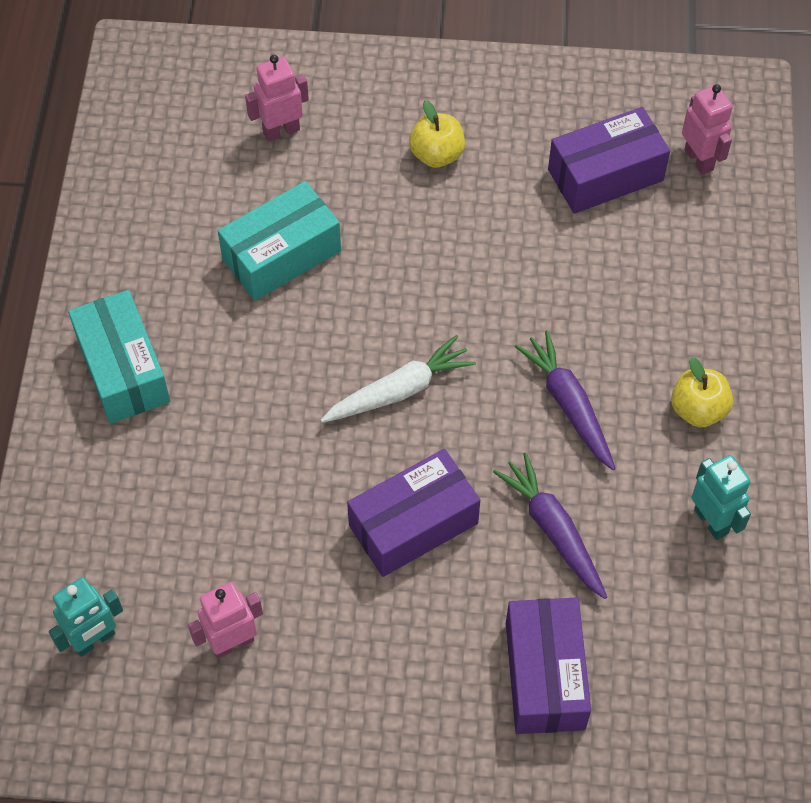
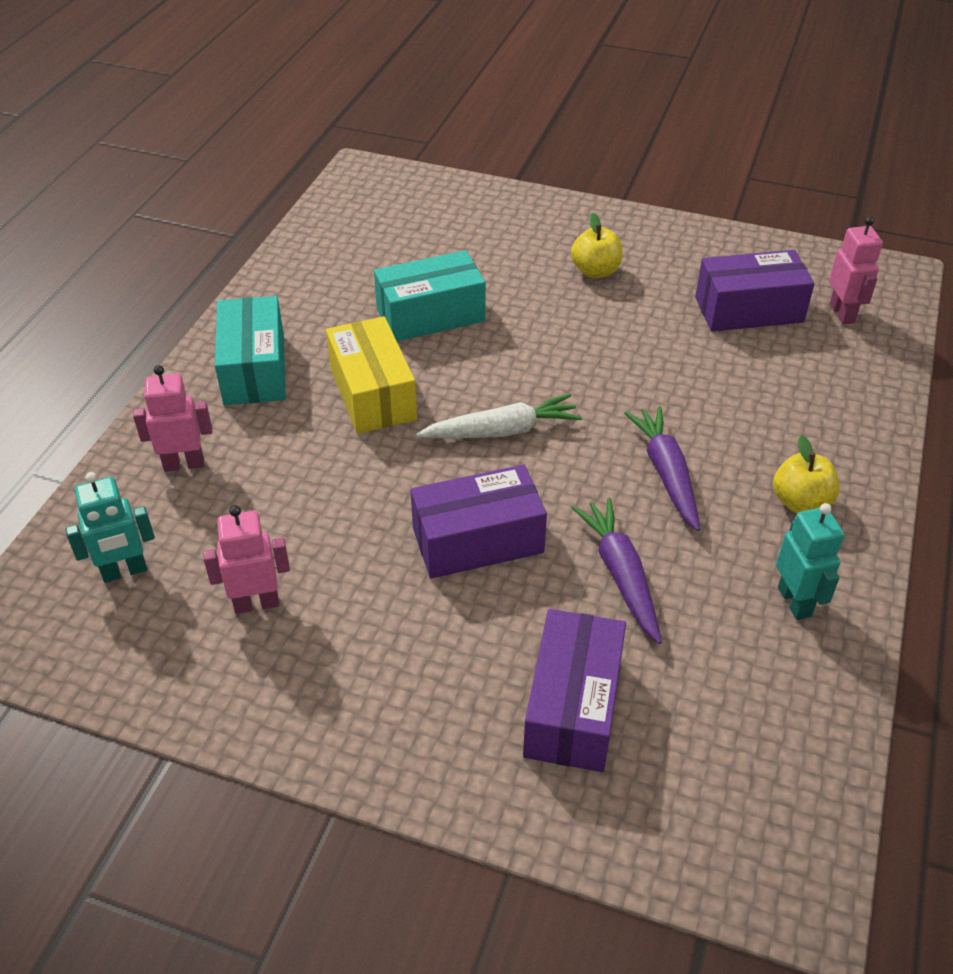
camera: 15 degrees right, 15 degrees down
(256, 373) = (372, 393): none -> yellow box
(281, 131) = (463, 235): pink robot -> pink robot (184, 464)

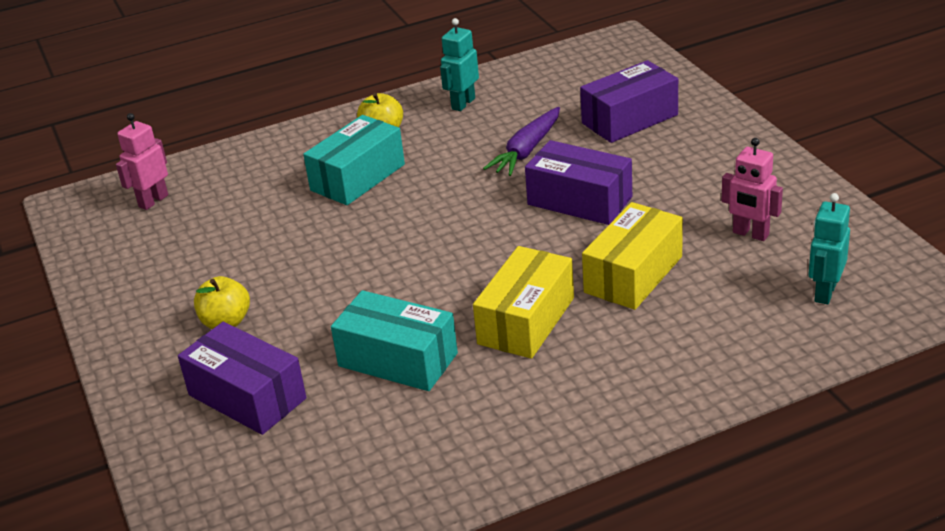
camera: 130 degrees left, 10 degrees down
(124, 572) = (824, 292): turquoise robot -> turquoise robot turned 90 degrees counterclockwise
(184, 464) = (722, 344): pink robot -> none
(254, 369) = (591, 393): turquoise box -> turquoise box (357, 177)
(329, 486) = (633, 274): none -> yellow box
(502, 431) = (477, 248): white carrot -> none
(666, 473) = (423, 178): purple carrot -> none
(748, 310) = (195, 234): purple box -> purple box (247, 397)

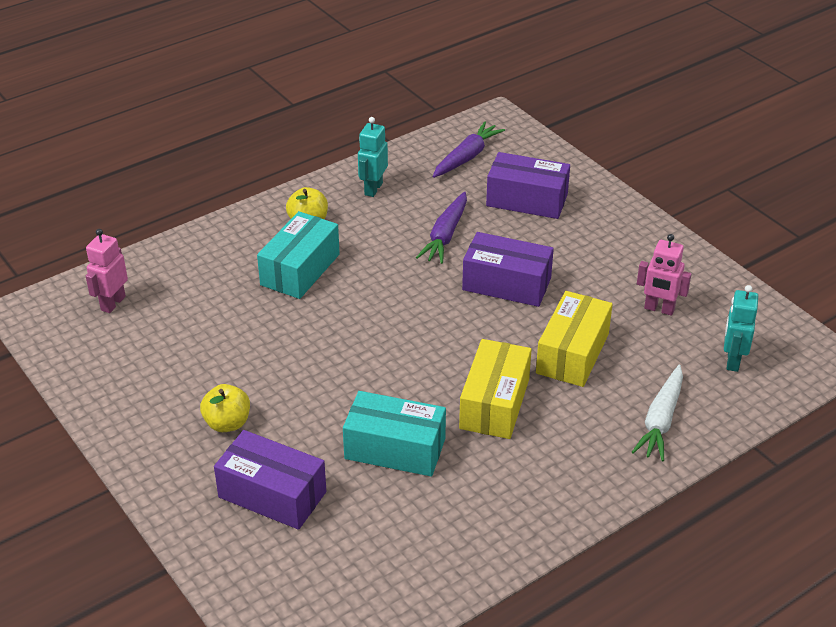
camera: 15 degrees left, 5 degrees up
(575, 76) = (467, 157): none -> purple carrot
(629, 119) = (527, 200): purple box -> purple box turned 60 degrees clockwise
(717, 351) = (660, 420): none -> white carrot

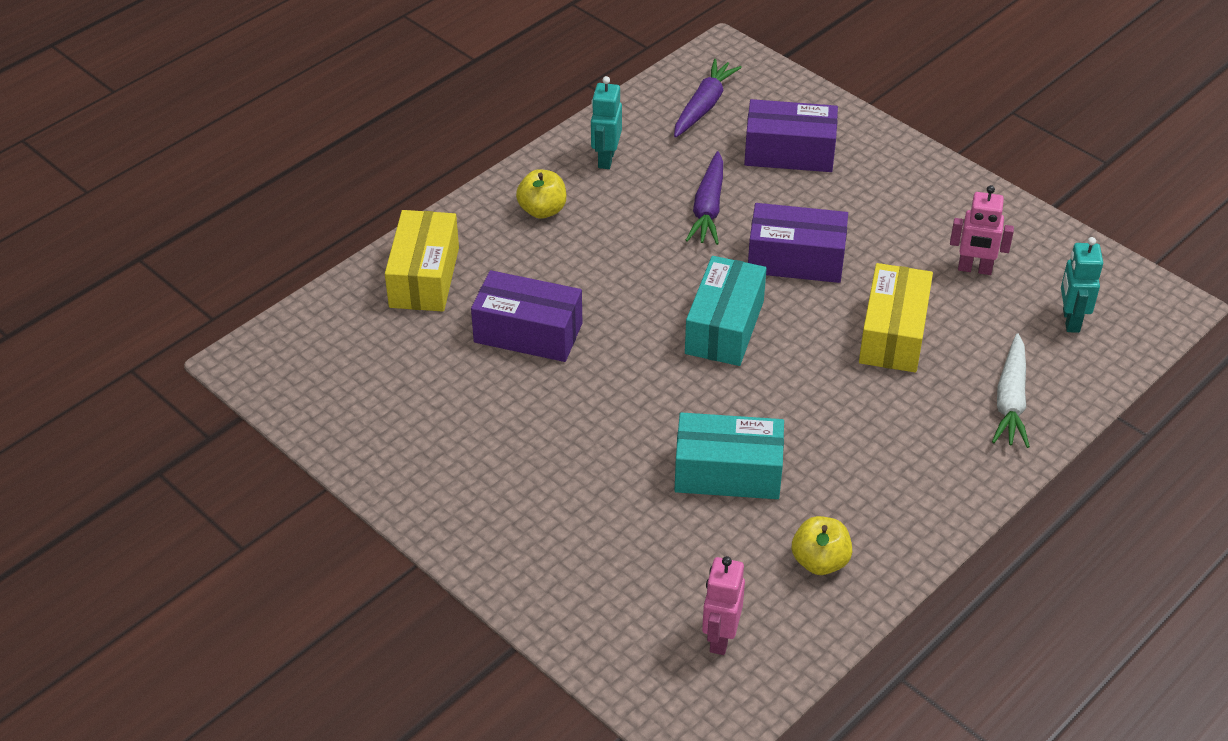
camera: 10 degrees left, 5 degrees up
(112, 303) = (343, 340): pink robot -> pink robot (720, 638)
(227, 423) = (528, 468): yellow apple -> yellow apple (820, 561)
(272, 494) = (607, 545): purple box -> purple box (528, 333)
(300, 269) = (552, 271): turquoise box -> turquoise box (724, 327)
(494, 403) = (823, 405): yellow box -> yellow box (424, 277)

